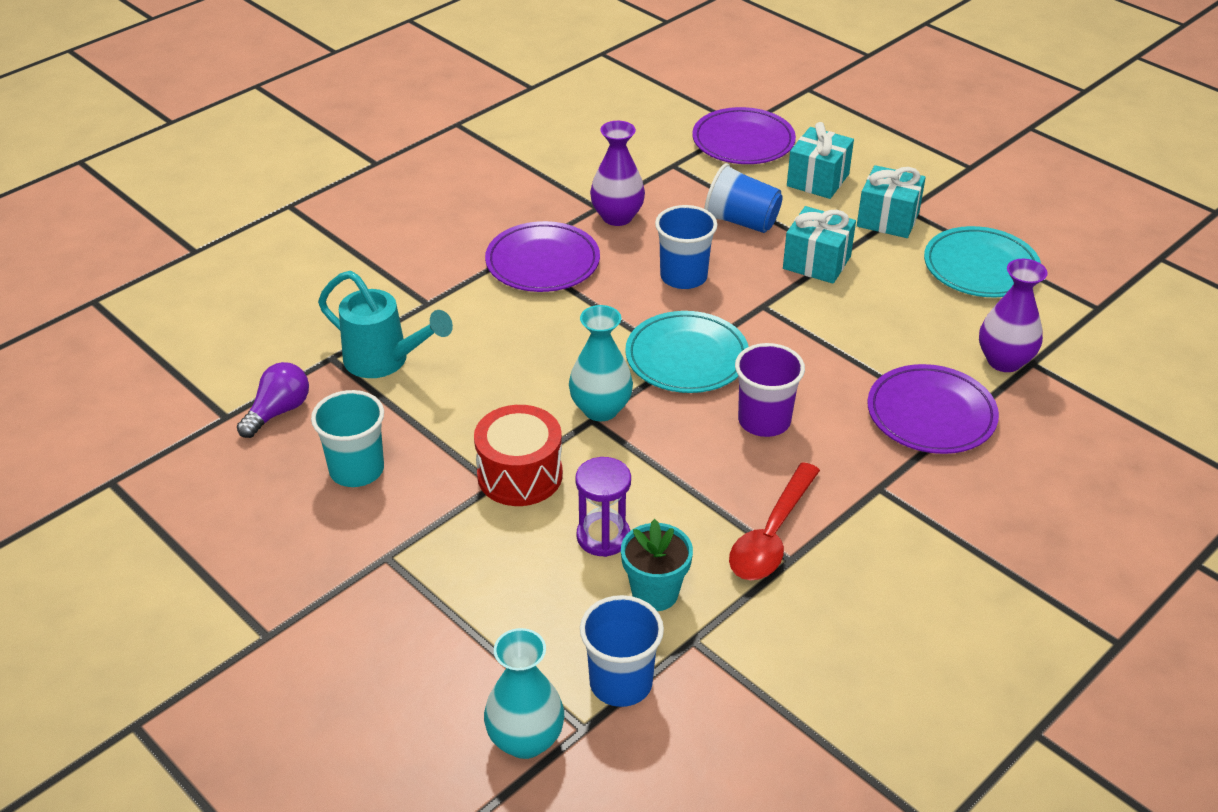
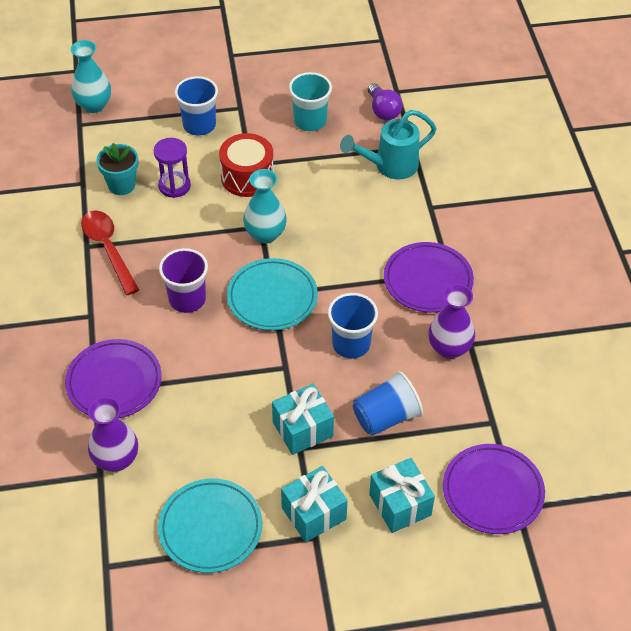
camera: 125 degrees right, 10 degrees up
(621, 683) = (88, 147): blue cup -> blue cup (199, 125)

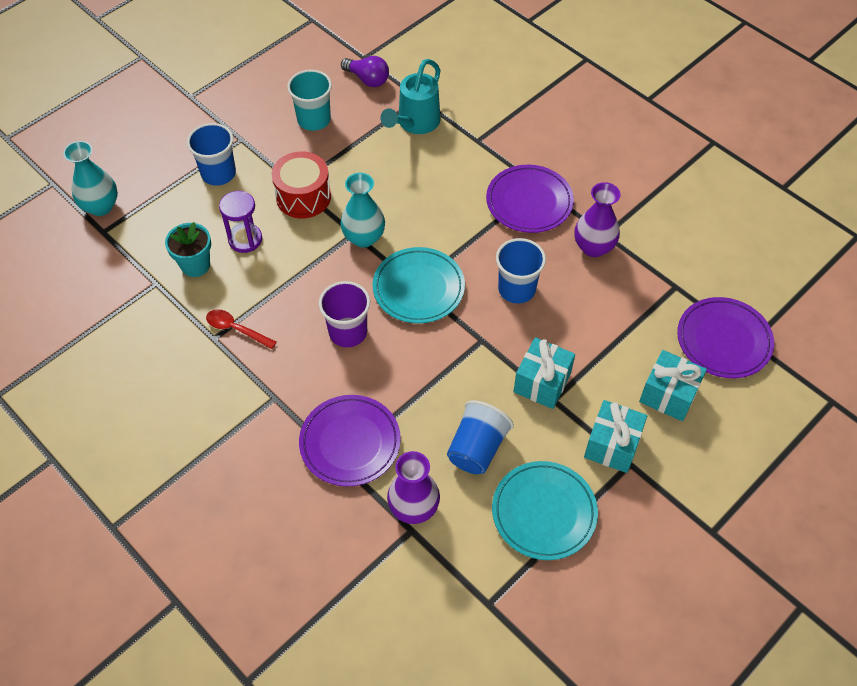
camera: 35 degrees left, 5 degrees up
(108, 249) = (236, 329): red spoon -> red spoon, size x0.64
(386, 417) = (596, 332): blue cup -> blue cup (477, 448)

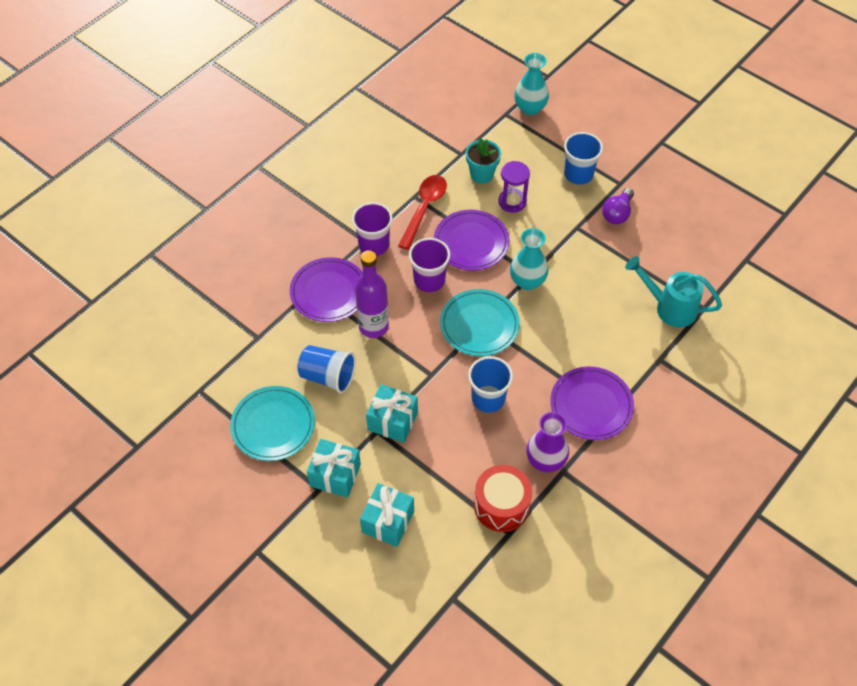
camera: 85 degrees right, 0 degrees up
(236, 329) = (424, 209): red spoon -> red spoon, size x1.55
(282, 388) = (374, 245): none -> purple cup
(303, 197) = (564, 234): red drum -> red drum (501, 506)
(314, 120) = (655, 231): turquoise cup -> none
(367, 79) = (717, 265): purple light bulb -> purple light bulb (617, 213)
(409, 395) = (373, 326): none -> purple bottle
(413, 508) = (275, 338): purple vase -> none
(723, 340) = (451, 572): purple plate -> purple plate (471, 243)

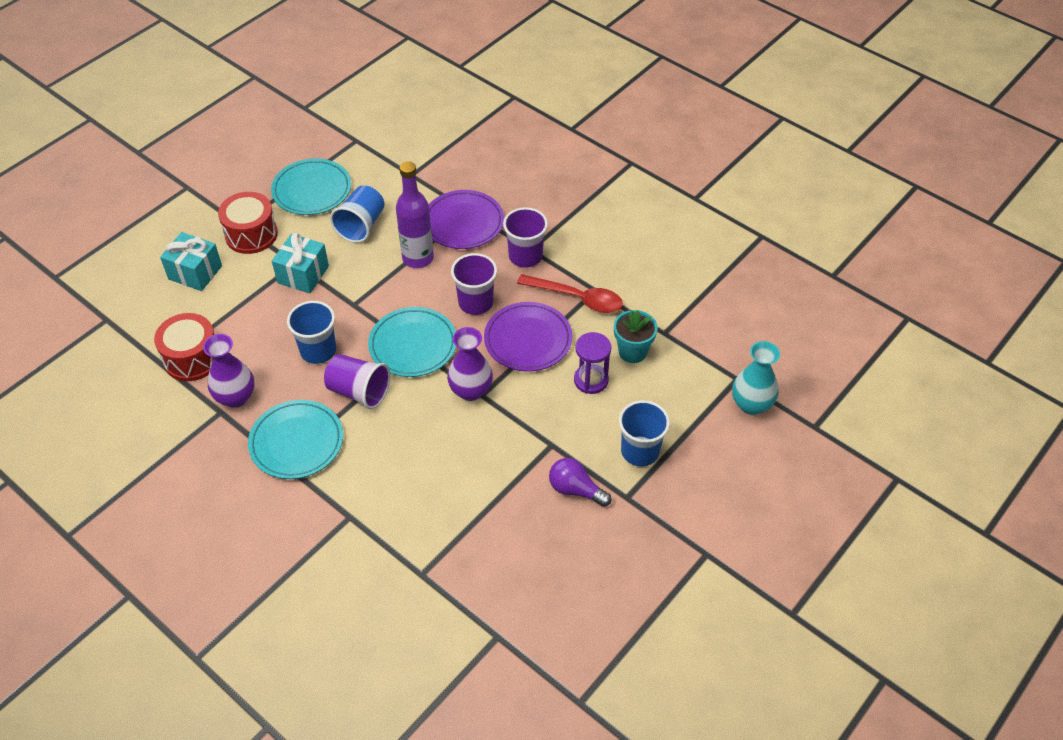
camera: 90 degrees right, 5 degrees down
(335, 475) = (251, 234): turquoise gift -> red drum
(527, 281) = (471, 390): turquoise vase -> purple vase
(533, 362) = (359, 391): none -> purple cup
(591, 405) = (296, 442): purple plate -> turquoise plate
(669, 307) = (424, 534): turquoise watering can -> none

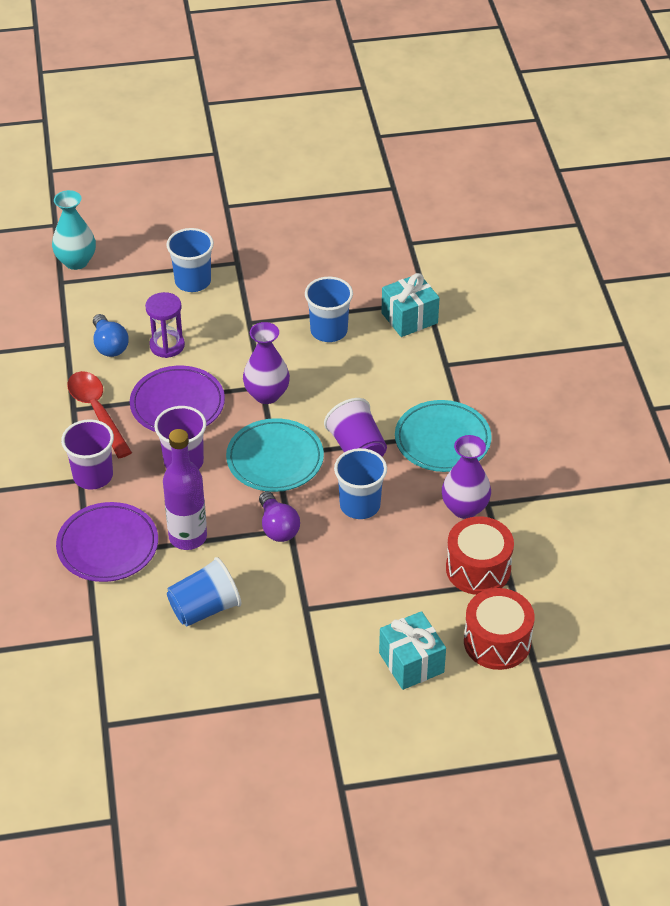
camera: 140 degrees left, 5 degrees down
(251, 234) = (321, 672): red drum -> red drum (497, 642)
(303, 274) = (308, 590): turquoise gift -> turquoise gift (409, 318)
(312, 190) = (213, 687): turquoise plate -> none
(479, 481) = (329, 331): none -> blue cup
(575, 490) = (266, 286): purple light bulb -> purple light bulb (277, 527)
(632, 352) = (109, 345): turquoise flower pot -> blue light bulb

